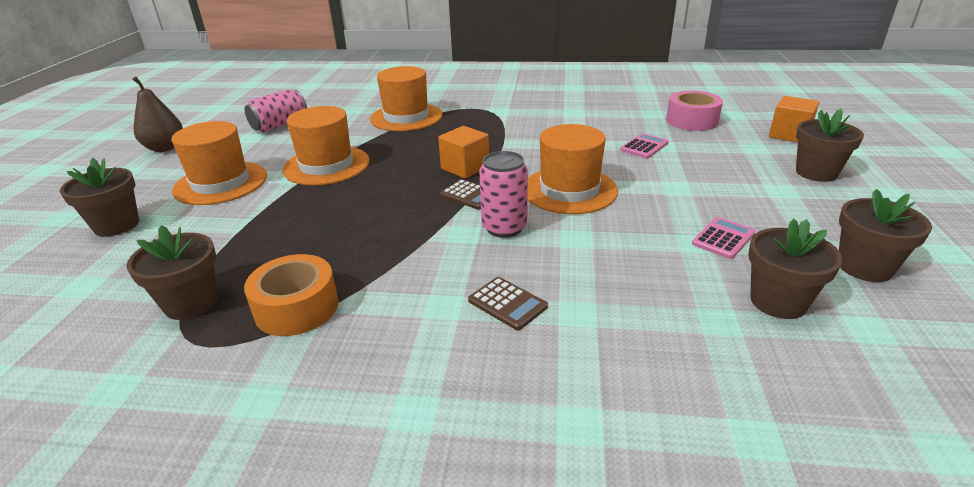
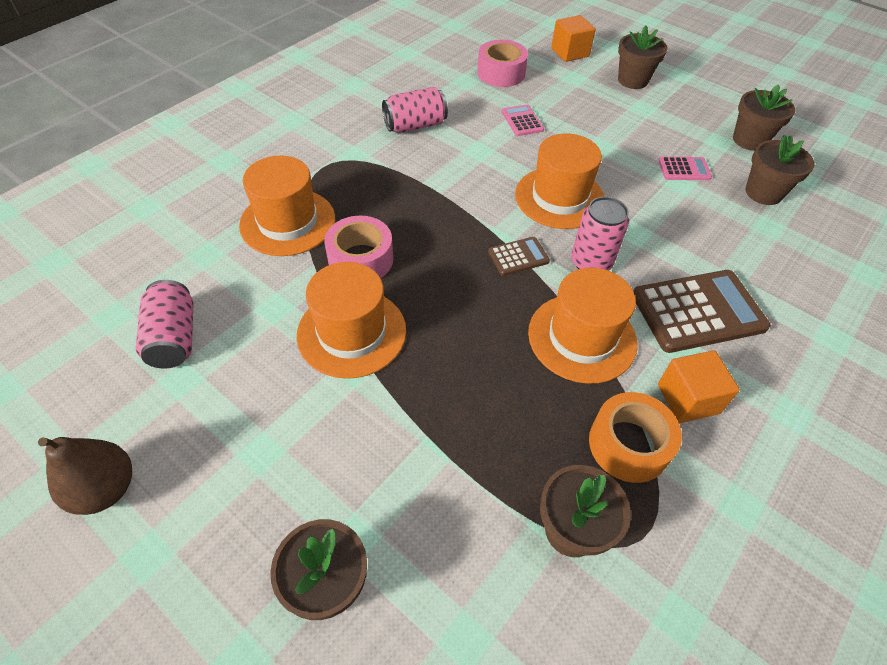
camera: 60 degrees left, 20 degrees up
(221, 183) = (303, 445): orange hat -> orange hat (582, 337)
(397, 146) = (361, 259): none -> pink tape
(465, 168) = (461, 235): orange cube -> orange cube (688, 399)
(507, 304) = (698, 311): brown calculator -> brown calculator, size x2.01
(564, 116) = (415, 125): none -> pink can
(723, 238) = (684, 169): pink calculator -> pink calculator turned 105 degrees clockwise

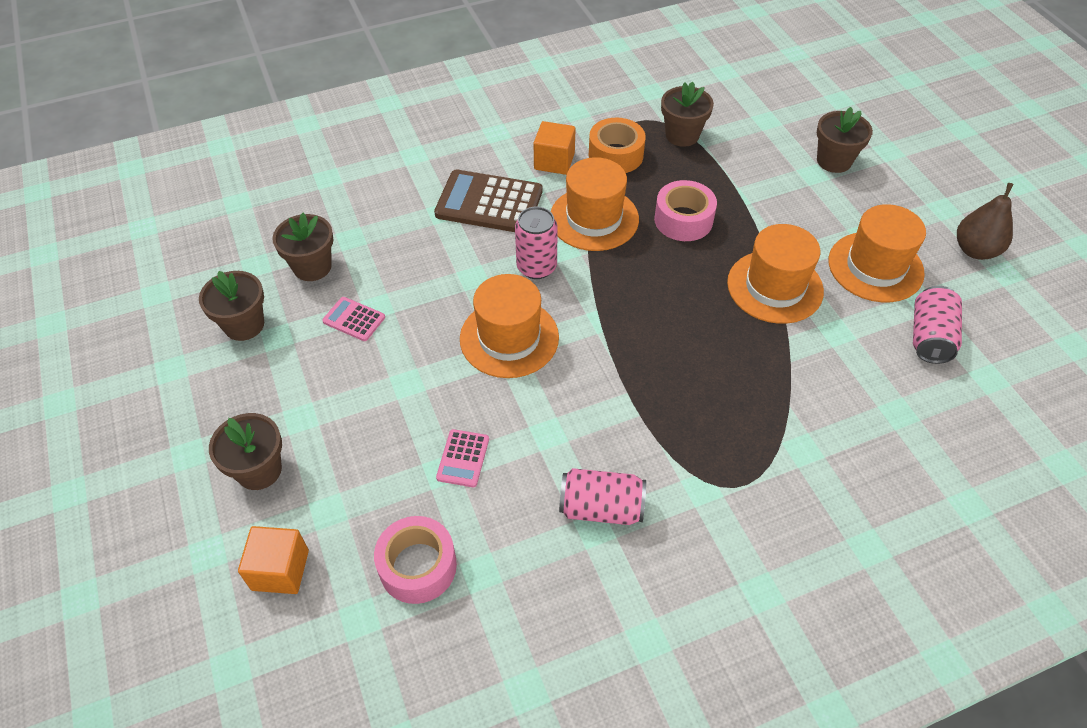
camera: 150 degrees left, 0 degrees up
(288, 222) = (805, 419): orange hat -> orange hat (875, 267)
(361, 259) = (743, 348): pink tape -> pink tape (683, 220)
(518, 256) = (596, 296): brown calculator -> none

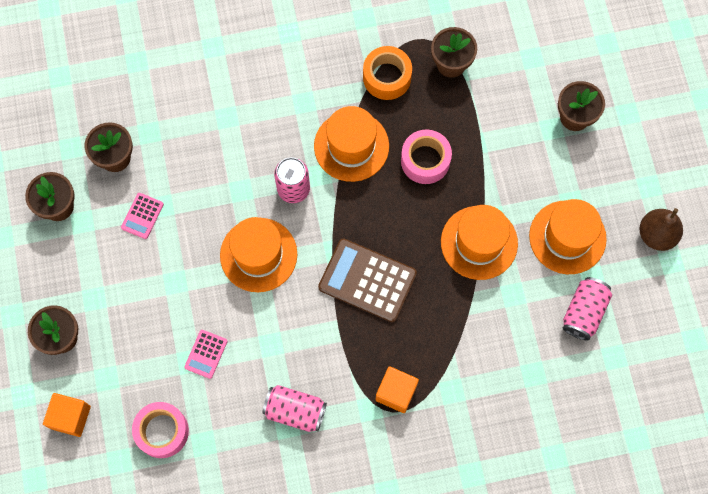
camera: 10 degrees right, 20 degrees up
(354, 319) = (142, 216): pink calculator -> pink calculator turned 105 degrees counterclockwise
(489, 203) = (268, 113): brown calculator -> brown calculator (367, 280)
(554, 161) = (332, 75): orange cube -> orange cube (396, 392)

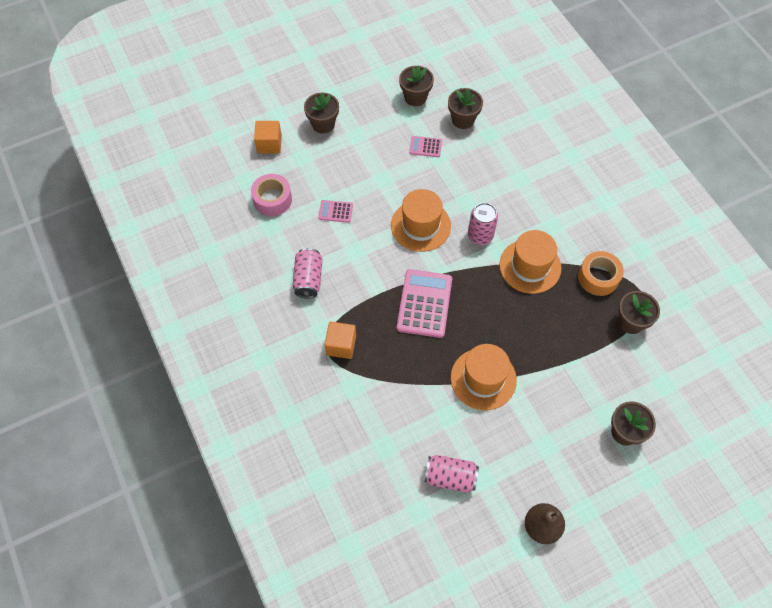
camera: 75 degrees right, 10 degrees down
(367, 280) = (424, 304): brown calculator -> pink calculator
(425, 160) = (538, 322): pink tape -> none
(567, 237) = (512, 449): orange hat -> none

